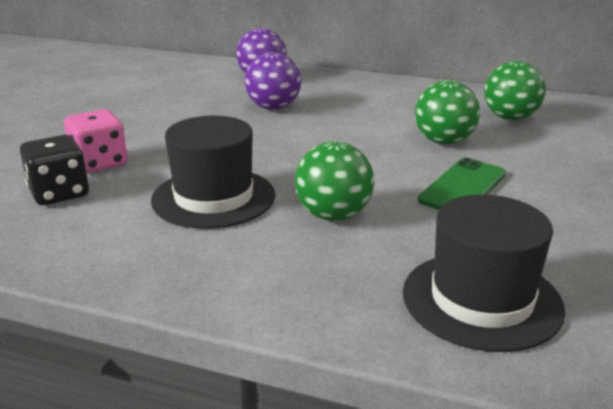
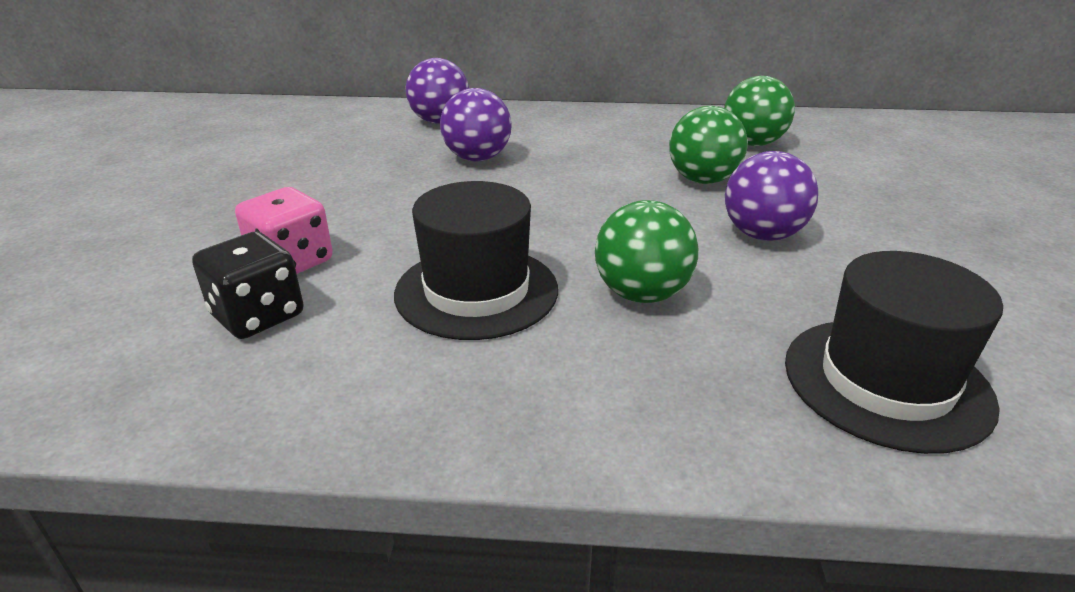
camera: 15 degrees left, 5 degrees up
(463, 187) = (762, 235): green phone -> purple ball

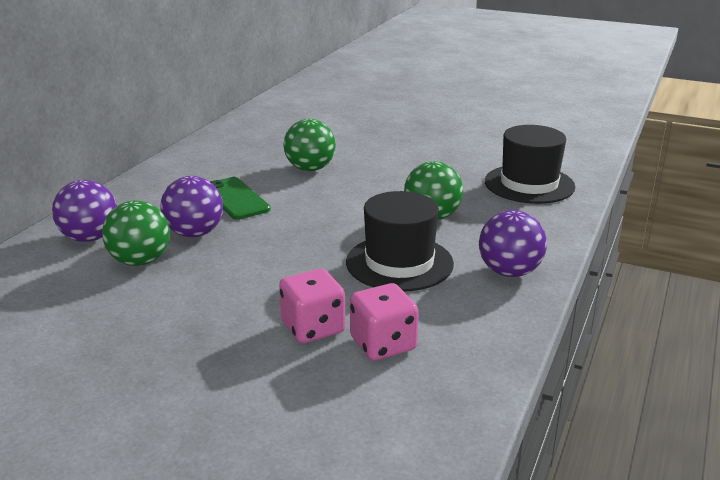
camera: 70 degrees left, 5 degrees down
(258, 316) = (383, 344): black dice -> pink dice
(575, 159) = (235, 199): none -> green phone
(752, 143) = (271, 141): green ball -> green ball (140, 261)
(762, 235) = (391, 172): purple ball -> purple ball (509, 272)

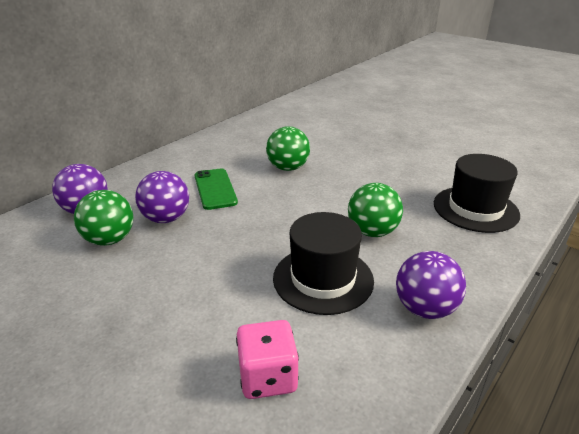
camera: 15 degrees right, 5 degrees up
(313, 328) = (212, 342): pink dice -> none

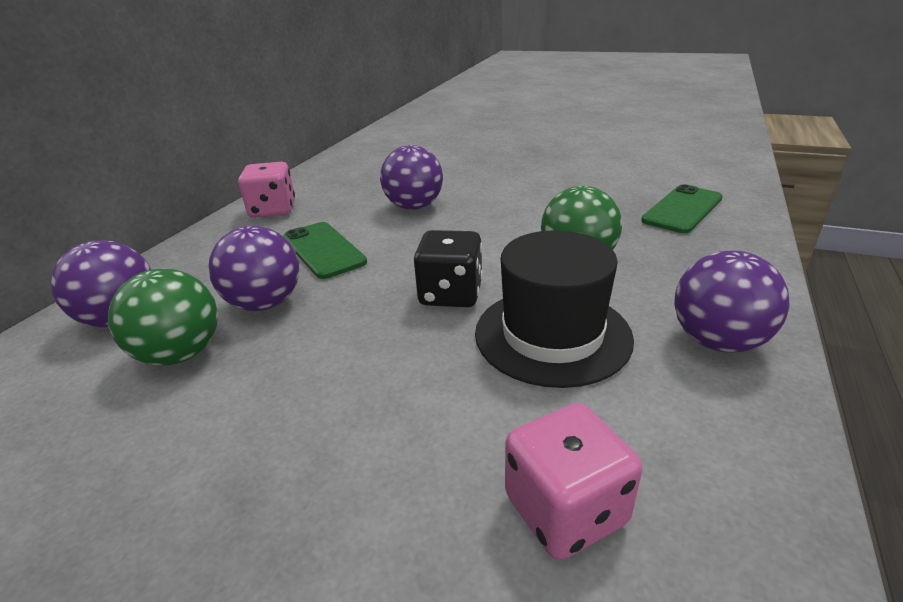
camera: 15 degrees left, 0 degrees up
(197, 152) = (273, 210): none -> pink dice
(277, 237) = (451, 294): none -> black dice
(288, 168) = (414, 207): green ball -> purple ball
(475, 209) = (682, 209): black hat -> green phone

